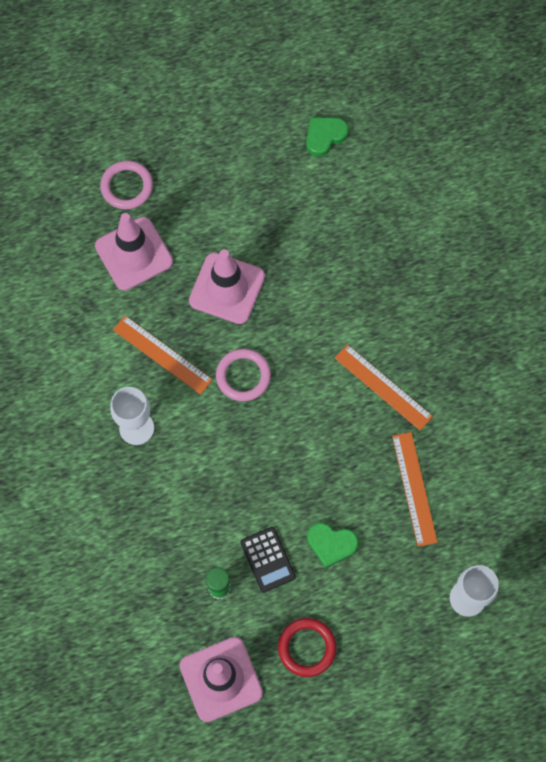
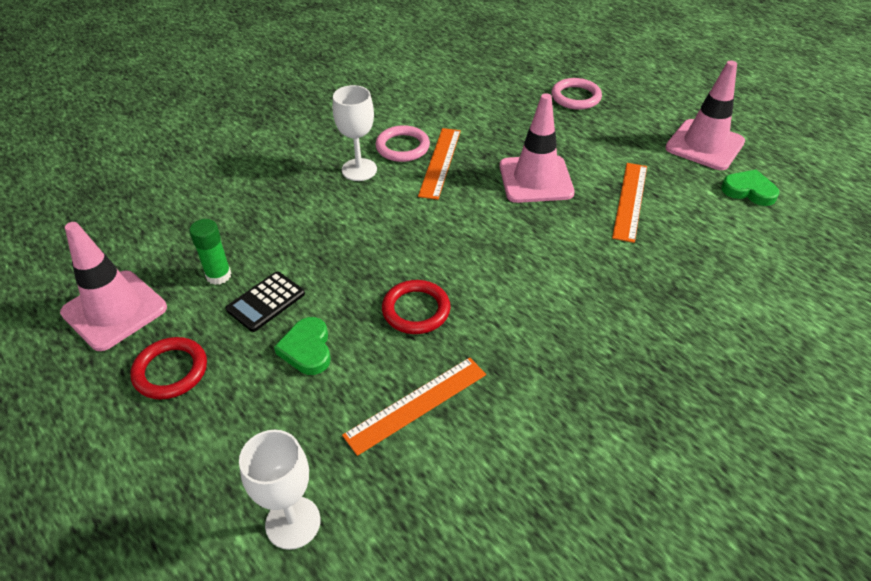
camera: 65 degrees right, 25 degrees down
(134, 254) = (520, 118): pink traffic cone -> pink traffic cone (704, 145)
(243, 376) = (456, 218): pink ring -> pink ring (402, 147)
(329, 452) = (416, 310): none -> red ring
(383, 387) = (523, 329): orange ruler -> orange ruler (630, 201)

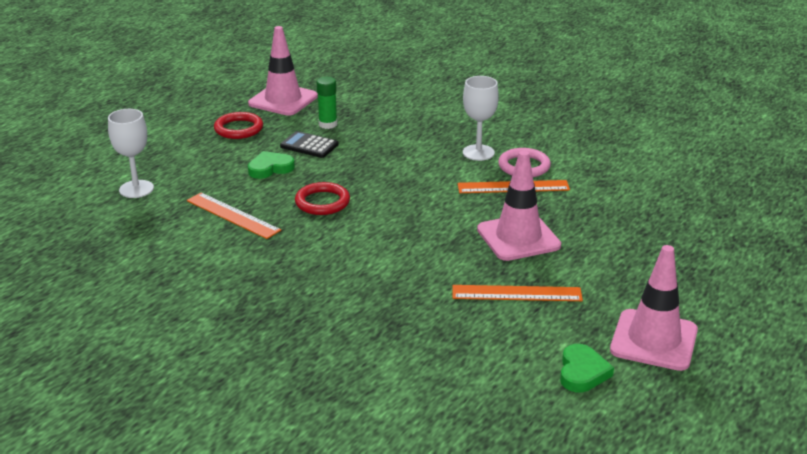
camera: 75 degrees right, 15 degrees down
(575, 97) = (685, 249): pink ring -> none

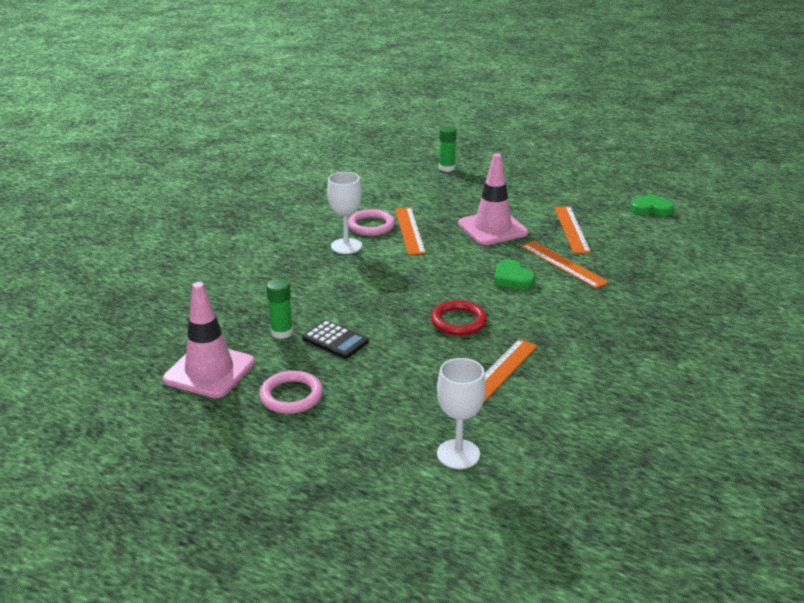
camera: 95 degrees left, 0 degrees up
(238, 129) = (291, 396): red ring -> pink ring
(270, 168) = (392, 360): green heart -> green heart (512, 278)
(309, 145) = (335, 340): black calculator -> black calculator turned 75 degrees counterclockwise
(426, 275) = (563, 264): none -> orange ruler
(654, 340) = (603, 187): pink traffic cone -> none
(692, 220) = (446, 168): none -> green glue stick

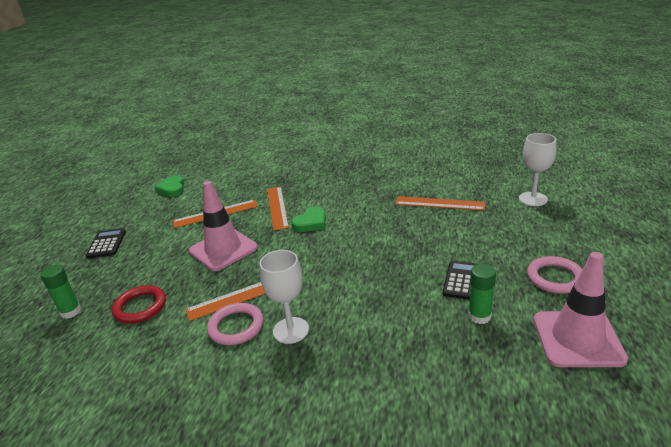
camera: 105 degrees left, 0 degrees up
(458, 321) = (389, 231): red ring -> red ring (140, 307)
(545, 178) = (106, 244): none -> black calculator
(563, 264) = (277, 207): orange ruler -> orange ruler turned 45 degrees counterclockwise

